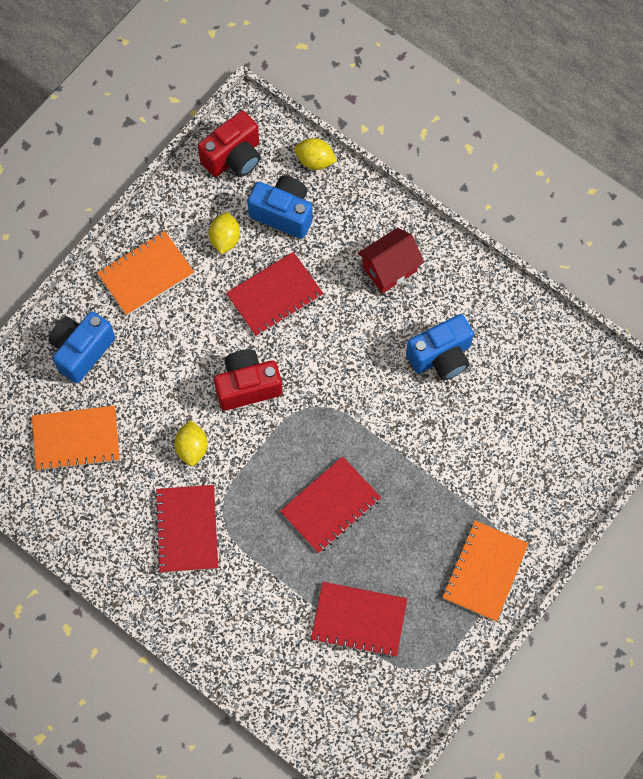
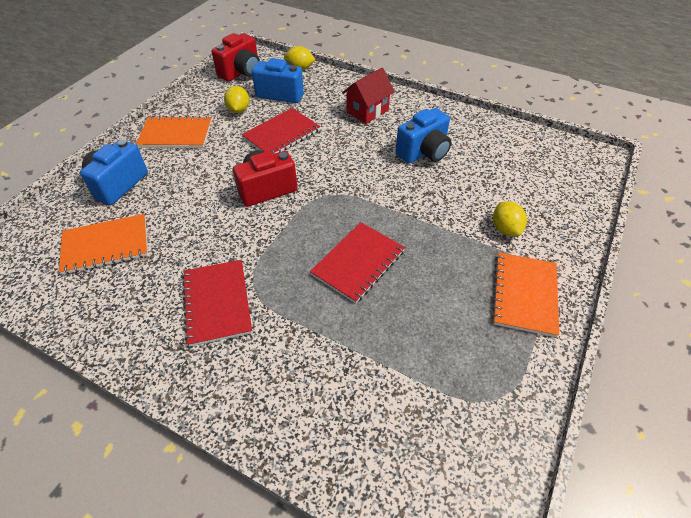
camera: 10 degrees left, 20 degrees down
(146, 274) = (176, 134): orange notebook -> orange notebook turned 45 degrees clockwise
(192, 448) = (219, 237): yellow lemon -> yellow lemon (505, 229)
(359, 620) = (413, 359): red notebook -> none

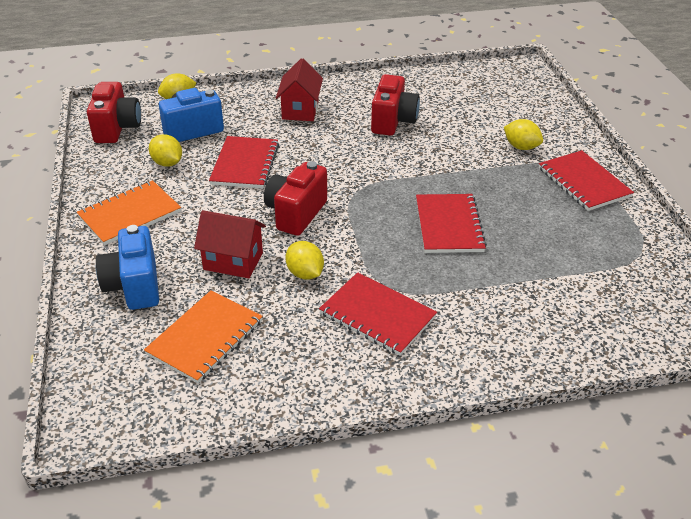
camera: 40 degrees left, 10 degrees down
(187, 201) = (233, 261): none -> red house
(215, 238) = (305, 273): none -> yellow lemon
(423, 152) = (393, 121): blue camera -> red camera
(524, 294) = (583, 182): orange notebook -> red notebook

